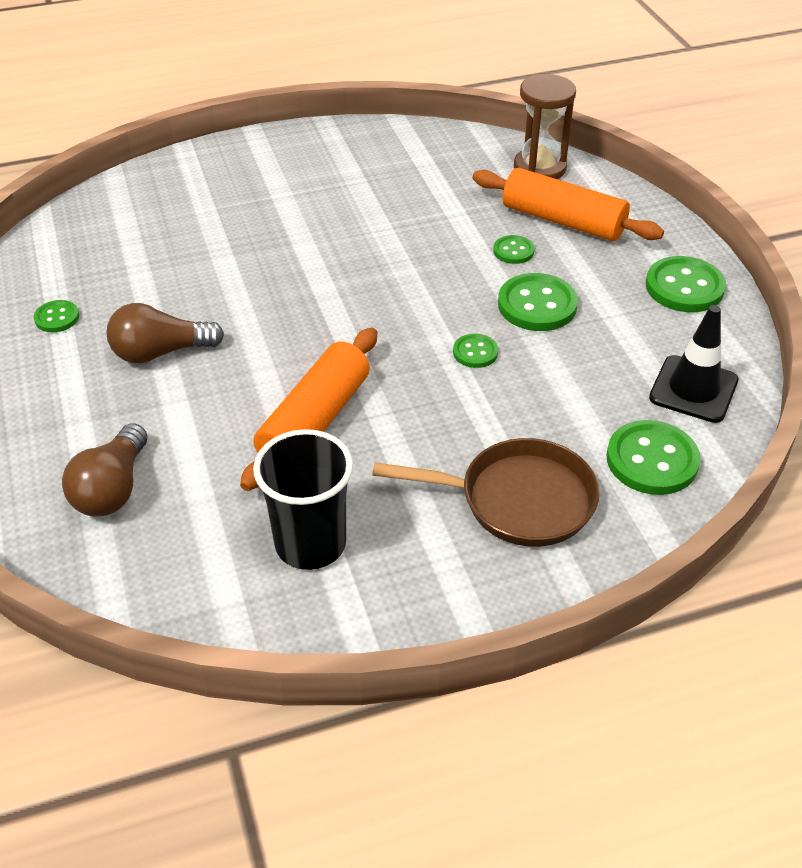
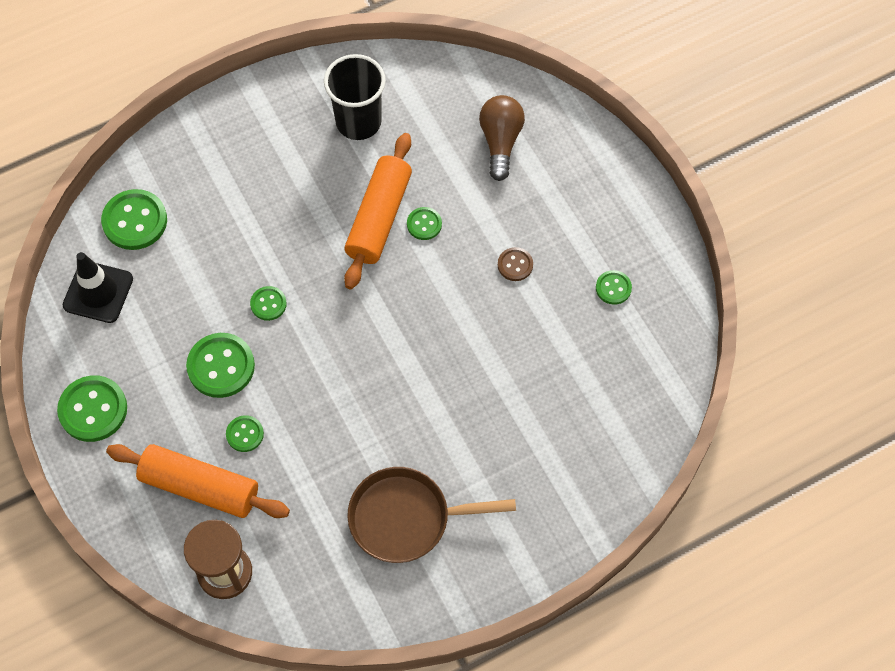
camera: 170 degrees right, 20 degrees up
(161, 352) = (515, 265): brown light bulb -> brown button
(257, 407) = (424, 224): none -> green button
(518, 500) = (227, 174): brown pan -> brown pan (406, 518)

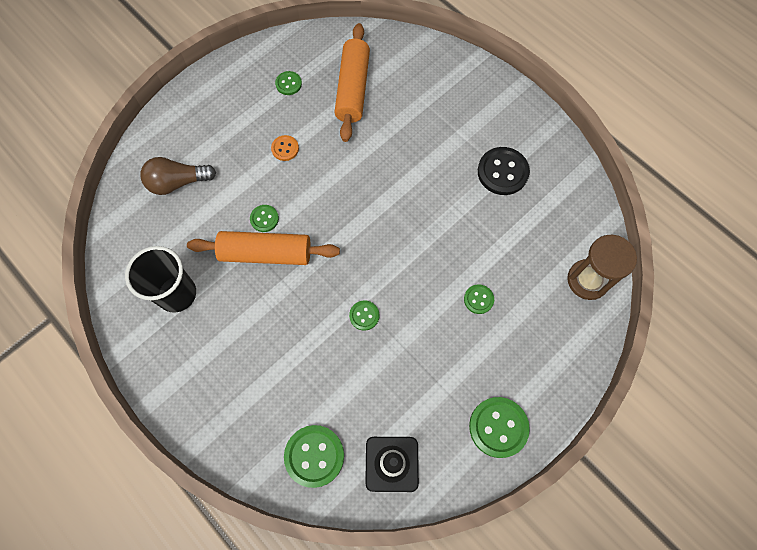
camera: 105 degrees left, 5 degrees up
(200, 487) = (531, 319): orange rolling pin -> orange rolling pin (353, 89)
(221, 366) = (429, 335): green button -> none
(406, 518) = (502, 172): brown pan -> black button
(515, 265) = (285, 148): brown button -> orange button

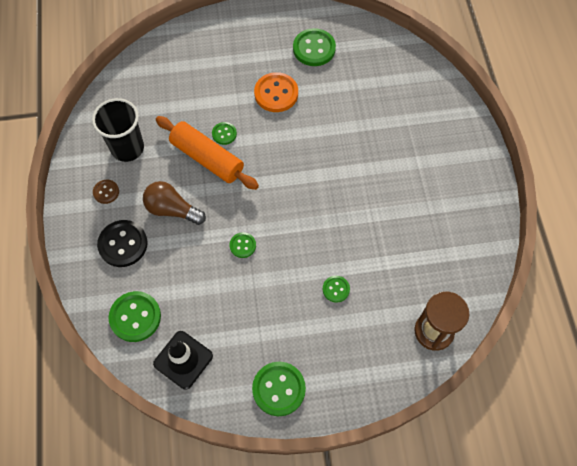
camera: 35 degrees right, 5 degrees down
(178, 182) = (184, 73): brown light bulb -> brown light bulb (172, 210)
(189, 352) = (106, 192): none -> brown button
(285, 148) = (276, 93): orange button -> orange button, size x1.83
(288, 84) = (314, 48): green button -> green button, size x1.83
(353, 89) = (359, 79): orange rolling pin -> none
(502, 172) = (429, 208): black button -> black button (123, 244)

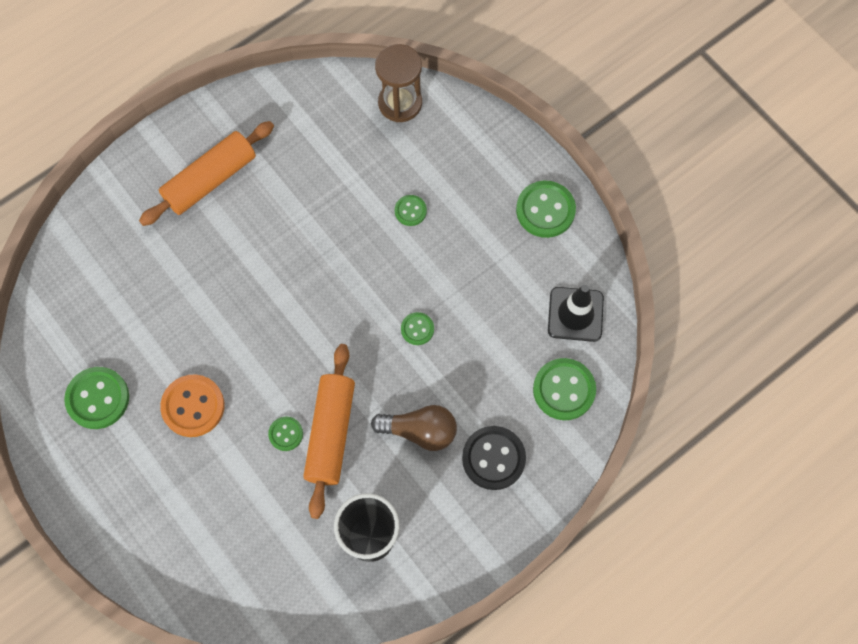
camera: 120 degrees left, 5 degrees up
(106, 192) = (442, 523): brown button -> none
(172, 210) = (419, 431): brown light bulb -> brown light bulb turned 75 degrees counterclockwise
(435, 172) = (210, 180): none -> orange rolling pin

